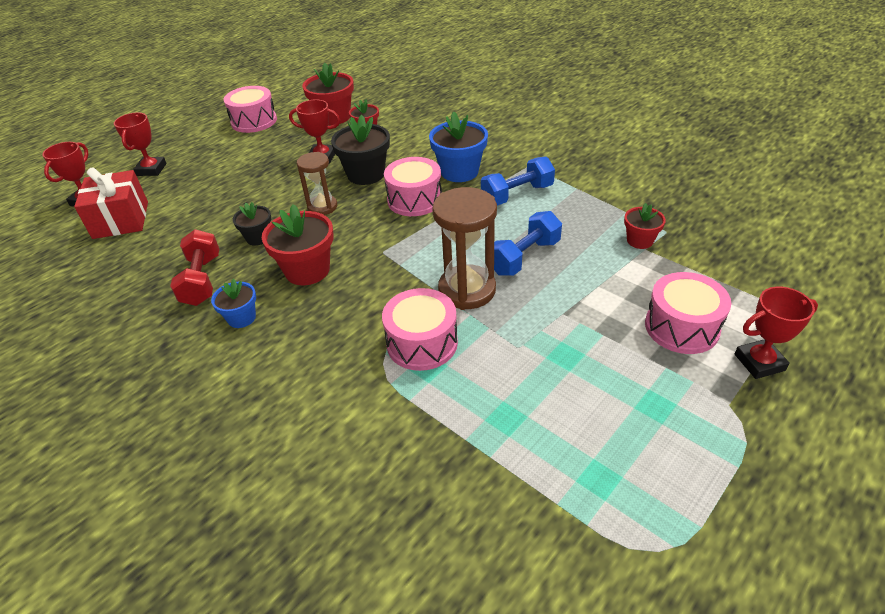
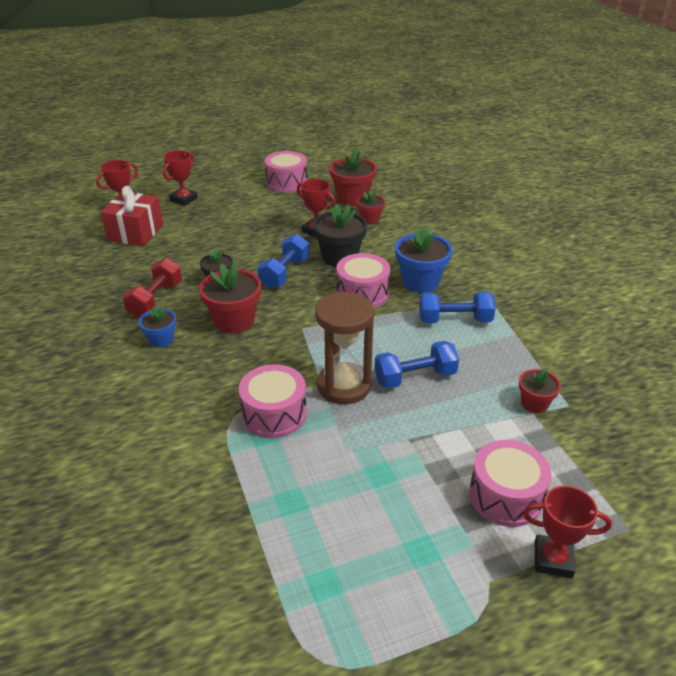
camera: 25 degrees right, 5 degrees down
(322, 207) = (284, 273): brown hourglass -> blue dumbbell

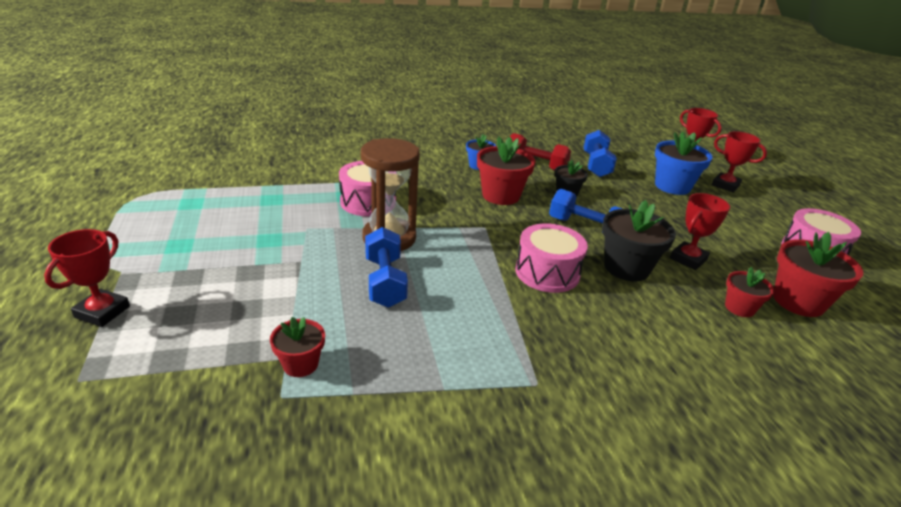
camera: 95 degrees right, 5 degrees down
(135, 233) = (646, 161): red gift -> none
(420, 282) = (576, 324): blue flower pot -> blue flower pot (672, 186)
(454, 320) = (485, 336): blue dumbbell -> blue dumbbell (596, 165)
(505, 496) = (191, 303): pink drum -> none

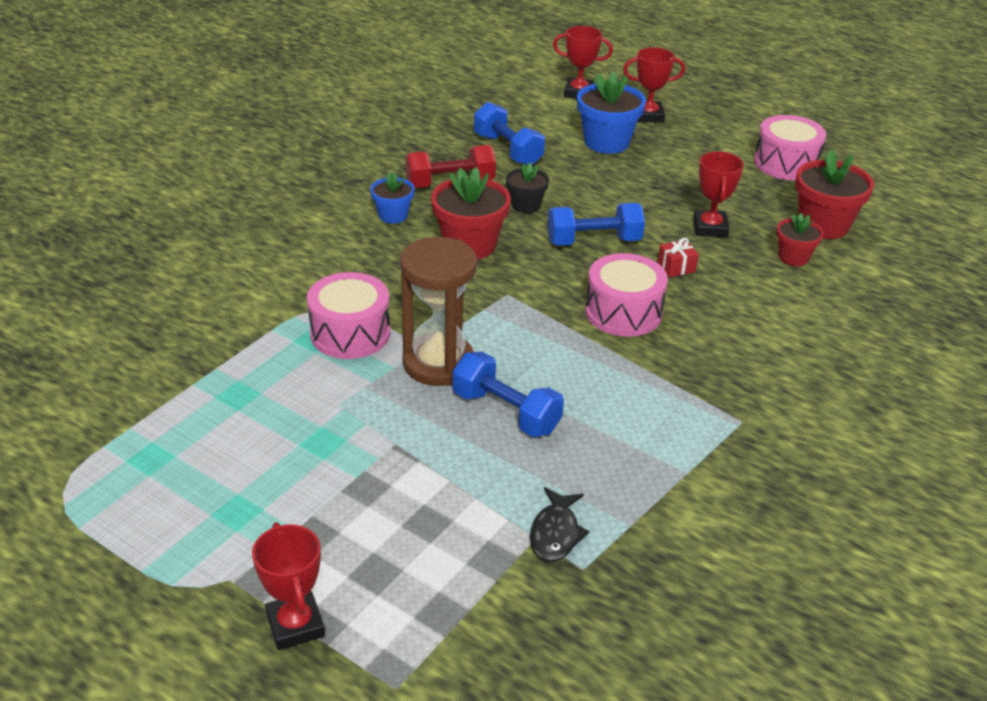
camera: 40 degrees left, 5 degrees up
(300, 364) = (555, 533): red flower pot -> black fish
(626, 268) = (676, 267): black flower pot -> red gift

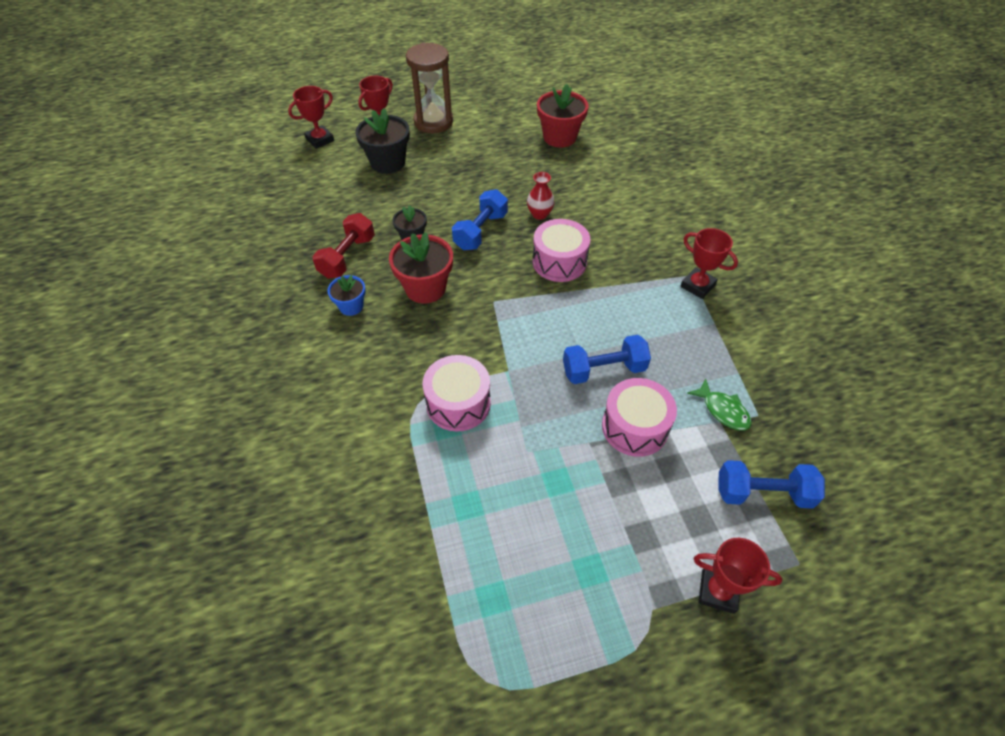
camera: 50 degrees left, 15 degrees up
(438, 363) = (530, 375): brown hourglass -> brown hourglass (433, 122)
(508, 150) = (343, 209): blue dumbbell -> blue dumbbell (763, 493)
(555, 533) = (723, 410): black fish -> green fish
(606, 142) = (388, 163): blue flower pot -> black flower pot
(676, 267) = (539, 214): red gift -> red vase
(710, 228) = (518, 178): red trophy -> red trophy (697, 286)
(786, 163) = (491, 112): pink drum -> pink drum (634, 427)
(793, 257) = (576, 166): red flower pot -> none

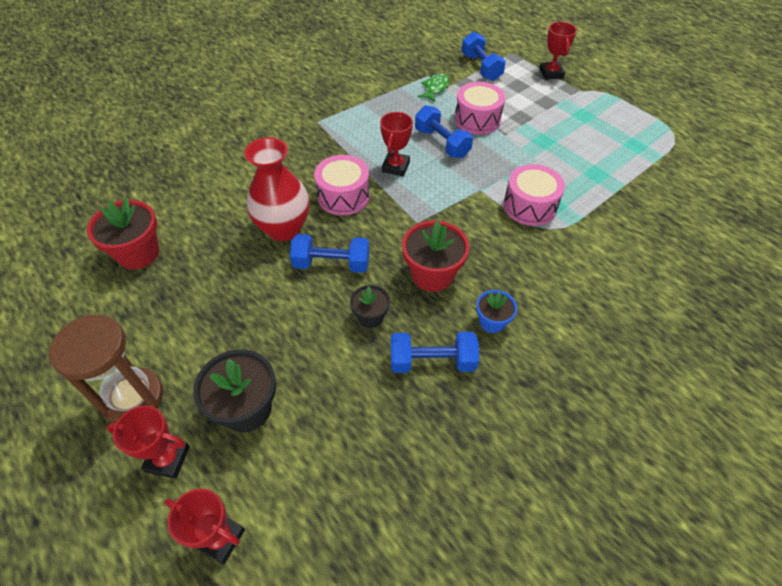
camera: 115 degrees left, 0 degrees up
(347, 257) = (432, 362): red dumbbell -> blue dumbbell
(539, 214) = (284, 228): red vase -> red vase, size x2.03
(697, 286) = (327, 116): red trophy -> red trophy (396, 167)

